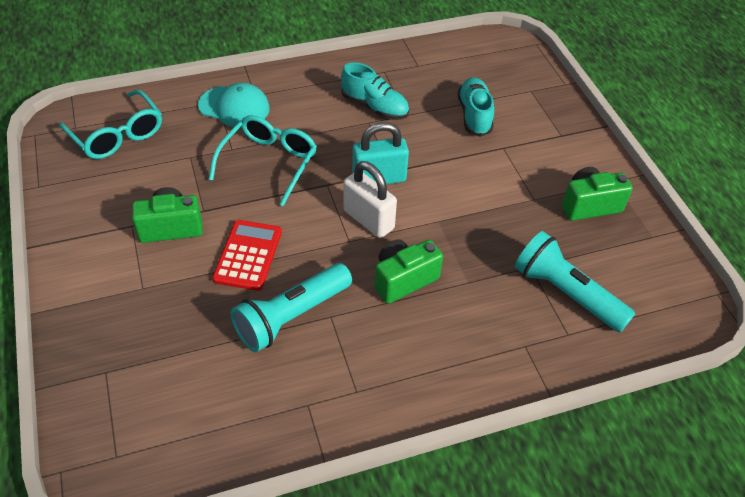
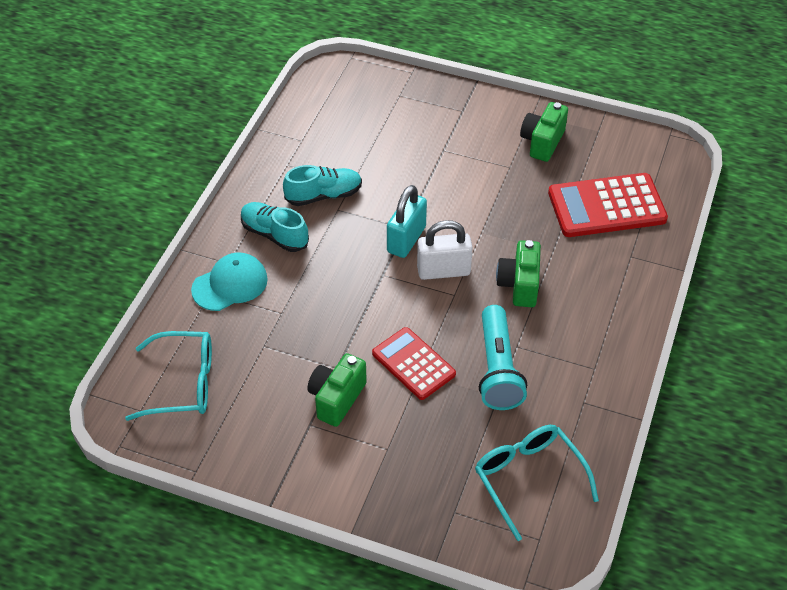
camera: 50 degrees left, 0 degrees up
(269, 162) = (322, 297): turquoise glasses -> turquoise glasses (528, 478)
(474, 115) = (393, 143): turquoise shoe -> turquoise shoe (274, 234)
(566, 293) = (606, 206): turquoise flashlight -> red calculator

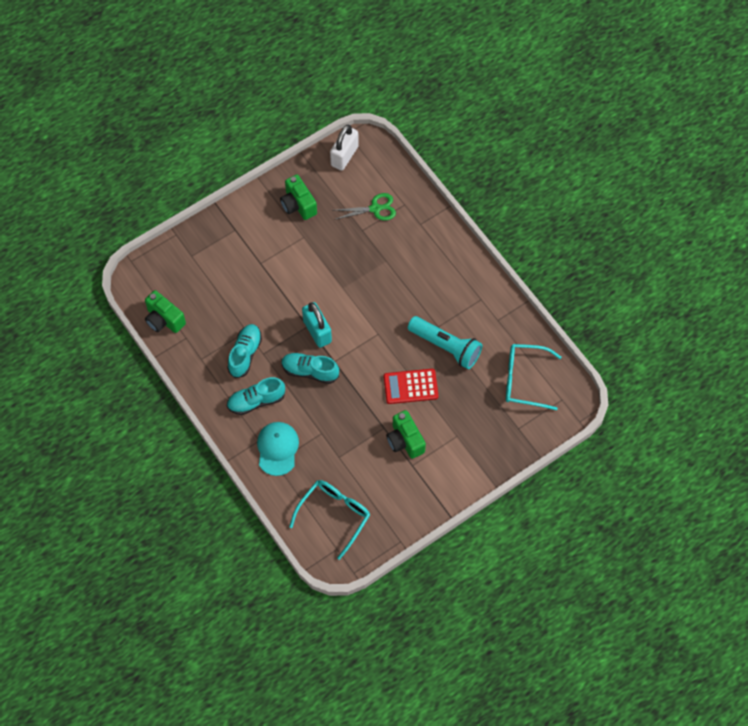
camera: 55 degrees left, 15 degrees up
(351, 260) = (310, 371): none -> turquoise shoe
(443, 271) = (356, 327): white padlock -> white padlock (344, 156)
(519, 285) = (397, 295): green camera -> green camera (164, 320)
(606, 206) = (375, 208): red calculator -> green scissors

